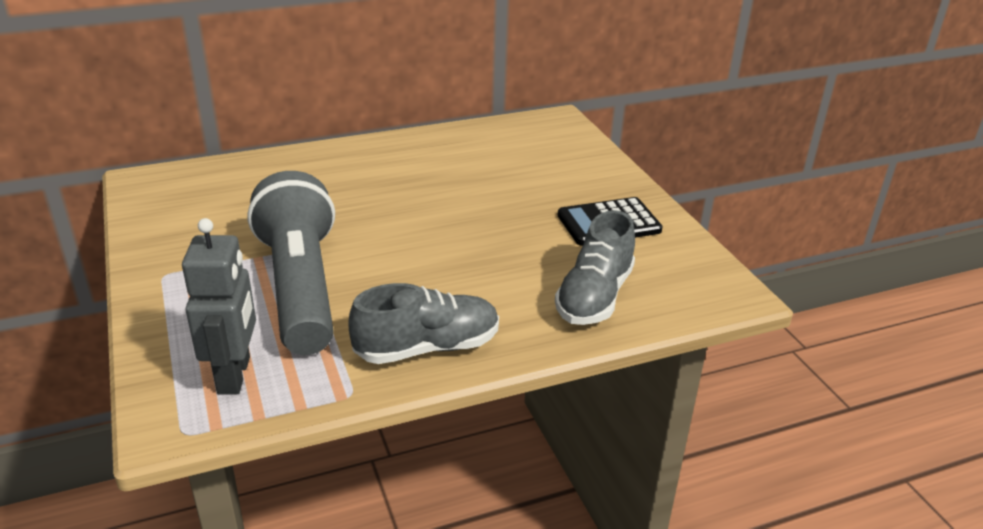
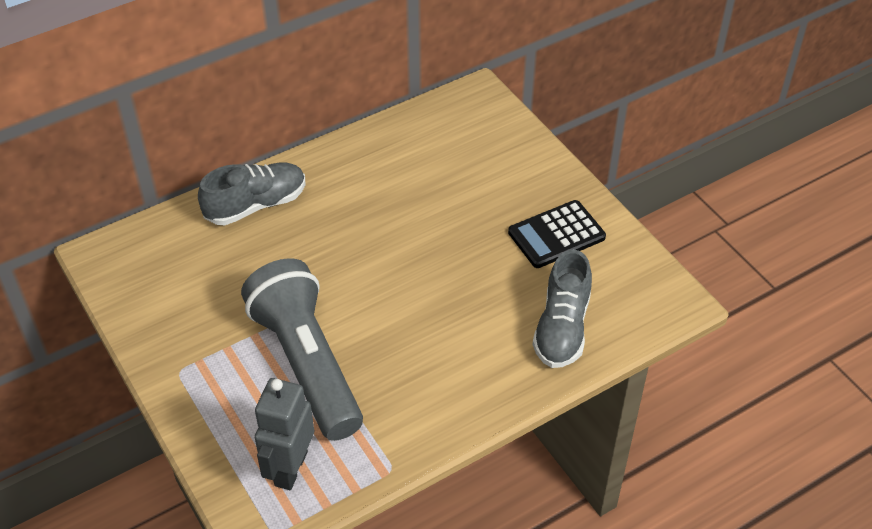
camera: 10 degrees left, 15 degrees up
(235, 375) = (290, 468): grey robot -> grey robot turned 150 degrees counterclockwise
(427, 348) = (437, 410): grey shoe -> grey shoe (256, 205)

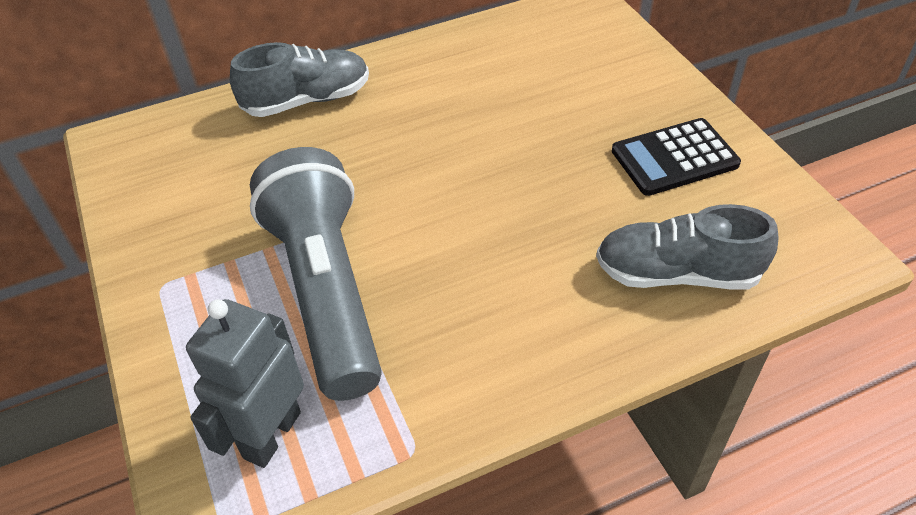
camera: 10 degrees right, 0 degrees up
(562, 327) = (677, 273): grey shoe -> grey shoe turned 75 degrees clockwise

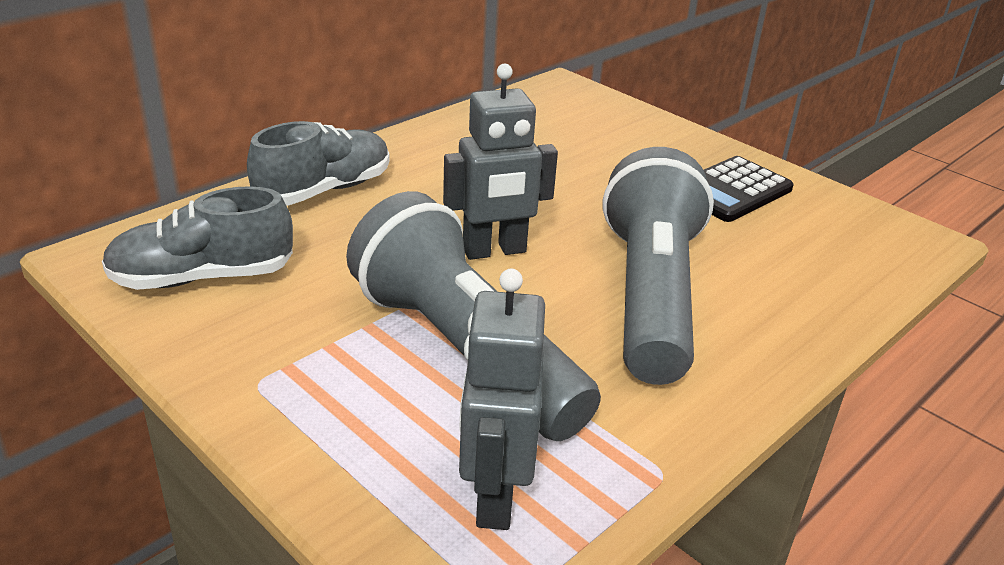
camera: 25 degrees left, 15 degrees down
(410, 191) = (494, 251): none -> grey robot
(516, 266) = (649, 296): none -> grey flashlight
(677, 273) = (801, 276): grey shoe -> grey shoe (203, 277)

